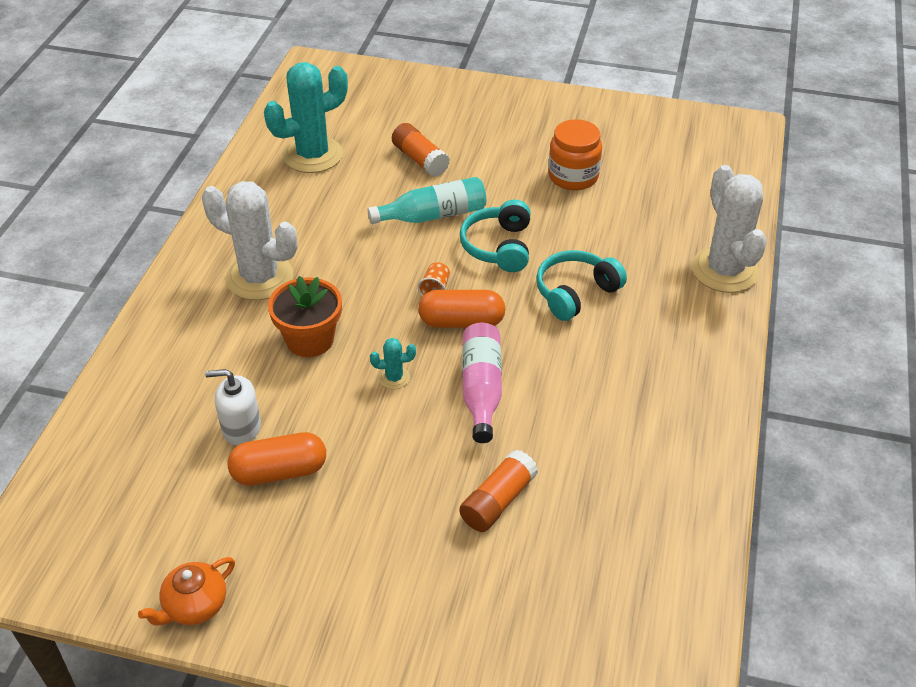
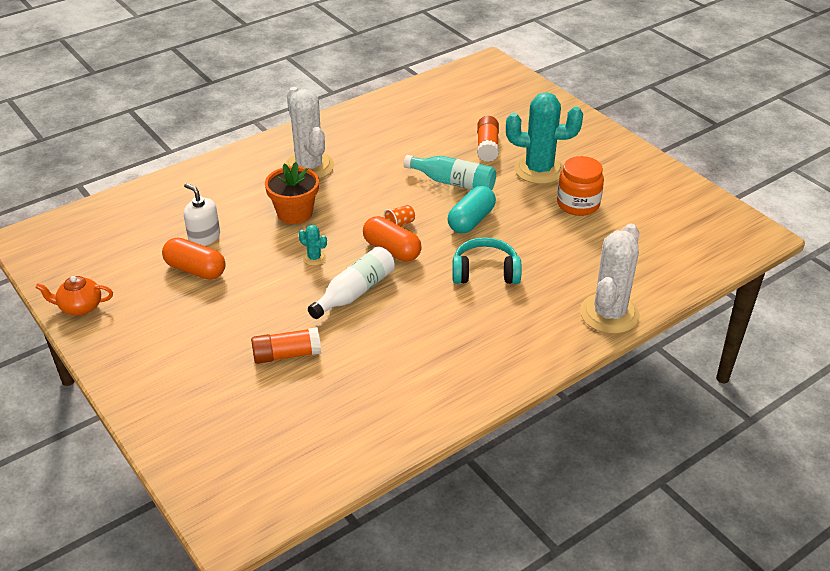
camera: 40 degrees right, 5 degrees down
(313, 155) = (424, 114): turquoise cactus -> turquoise cactus (539, 170)
(481, 389) = (355, 292): pink bottle -> white bottle
(499, 247) = (471, 220): turquoise headphones -> turquoise capsule

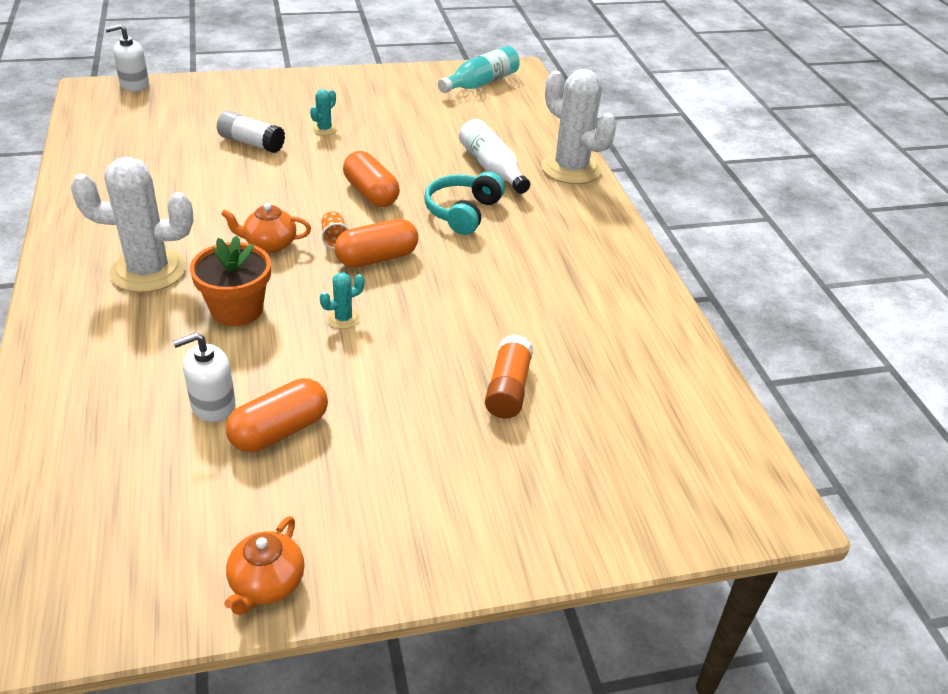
camera: 70 degrees left, 0 degrees up
(355, 292) = (431, 306): white bottle -> white bottle (491, 168)
(372, 200) = (269, 244): none -> orange teapot
(453, 182) = (293, 183): turquoise bottle -> turquoise bottle (481, 83)
(471, 220) = (371, 193): turquoise capsule -> orange capsule
(487, 147) = (251, 143): orange glue stick -> white glue stick
(514, 73) = (134, 85): none -> white soap dispenser
(539, 170) = (324, 129): turquoise cactus -> turquoise cactus, size x0.42
(578, 204) = (400, 129): orange jar -> none

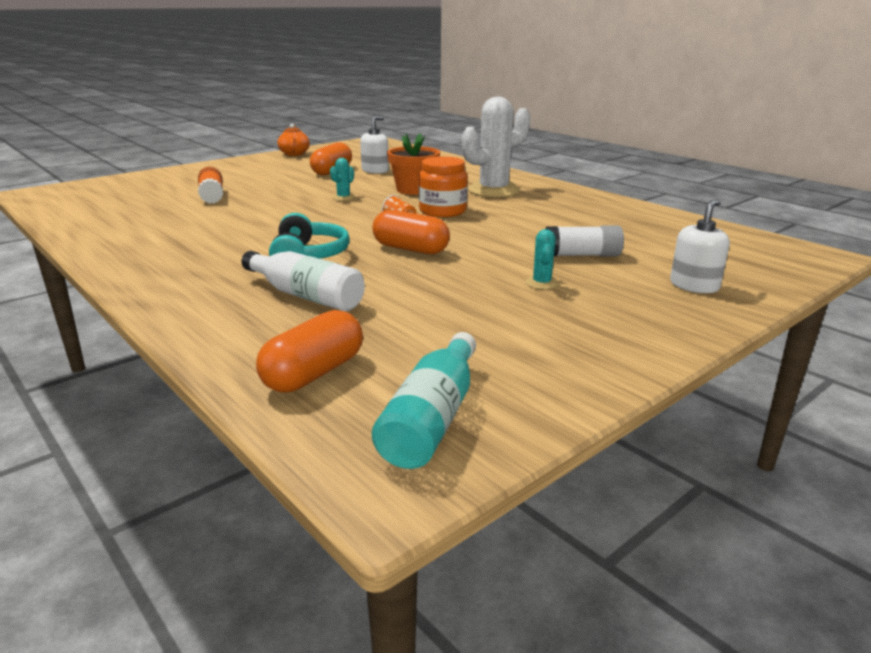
camera: 155 degrees right, 15 degrees down
(134, 85) = (807, 269): white soap dispenser -> white soap dispenser (694, 286)
(269, 244) = (442, 211): orange teapot -> orange jar
(377, 258) = (354, 220): orange capsule -> orange capsule (314, 373)
(571, 169) = (198, 320): white cactus -> none

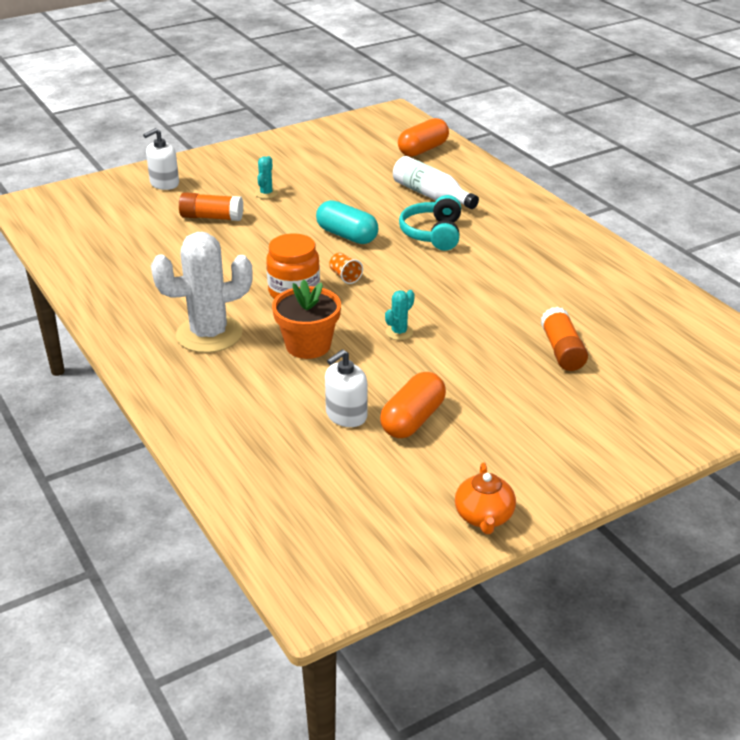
camera: 170 degrees left, 10 degrees up
(410, 249) = (347, 235): orange capsule -> turquoise capsule
(432, 418) = (371, 129): turquoise bottle -> none
(581, 255) = (212, 217): white glue stick -> orange glue stick

